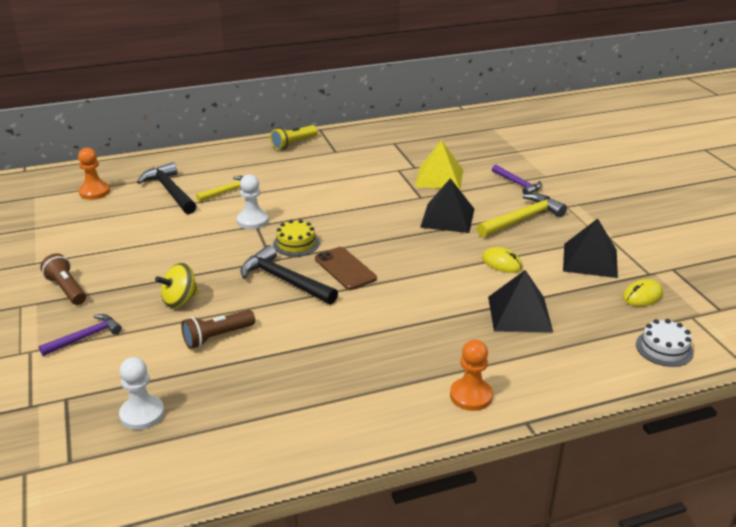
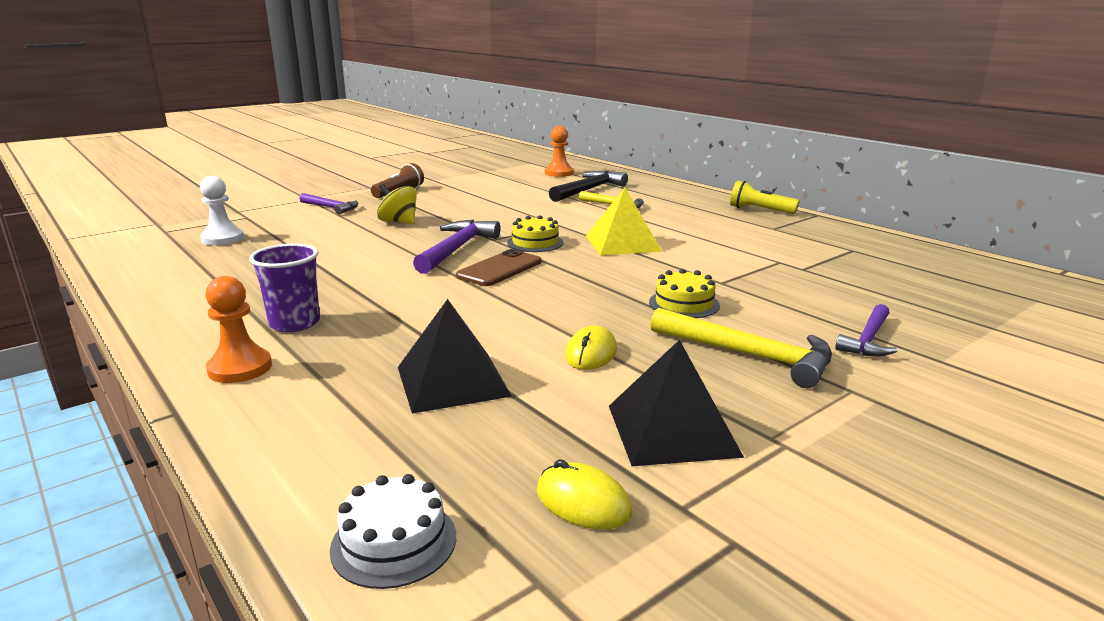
camera: 70 degrees right, 10 degrees down
(217, 337) = (342, 242): brown flashlight -> none
(252, 221) = (565, 221): white pawn -> none
(284, 280) = (457, 249): black hammer -> purple hammer
(403, 370) = (294, 323): none -> purple cup
(439, 177) = (796, 285): yellow pyramid -> yellow pyramid (622, 243)
(447, 218) = (684, 304): black pyramid -> yellow cake

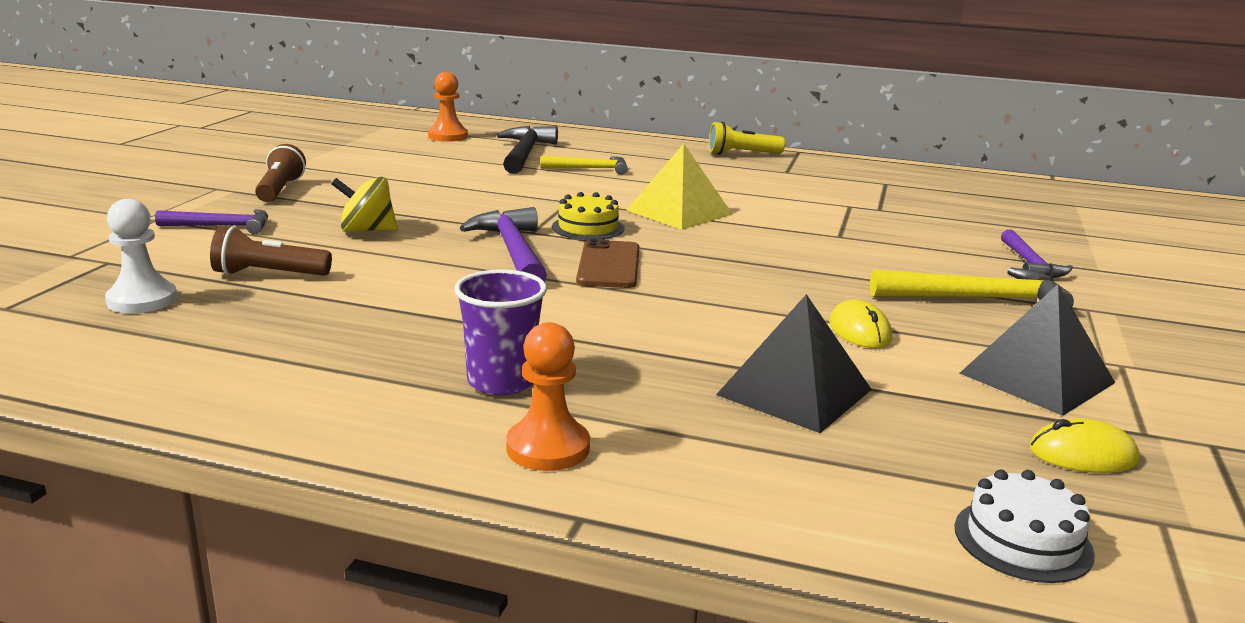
camera: 35 degrees left, 0 degrees up
(302, 237) = (268, 274): none -> brown flashlight
(684, 304) = (847, 264): yellow cake -> none

